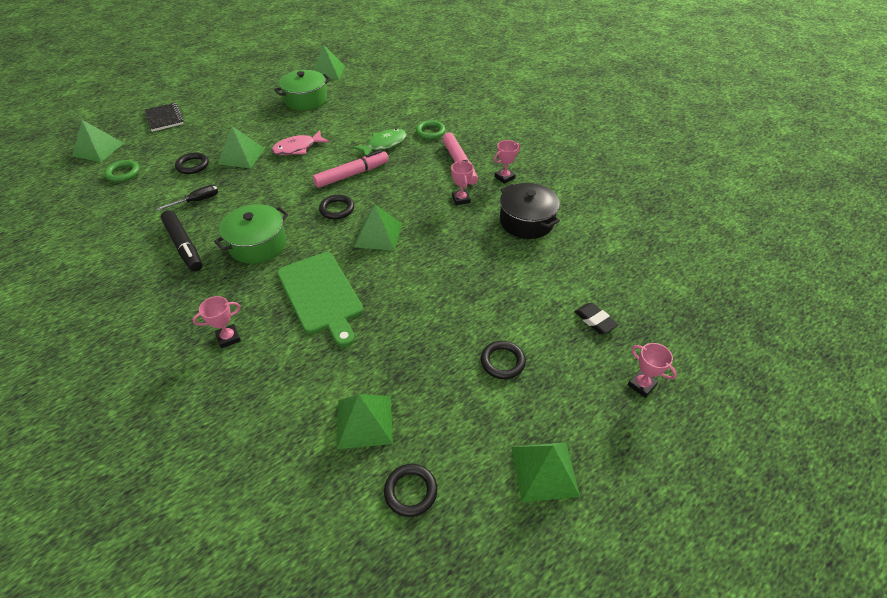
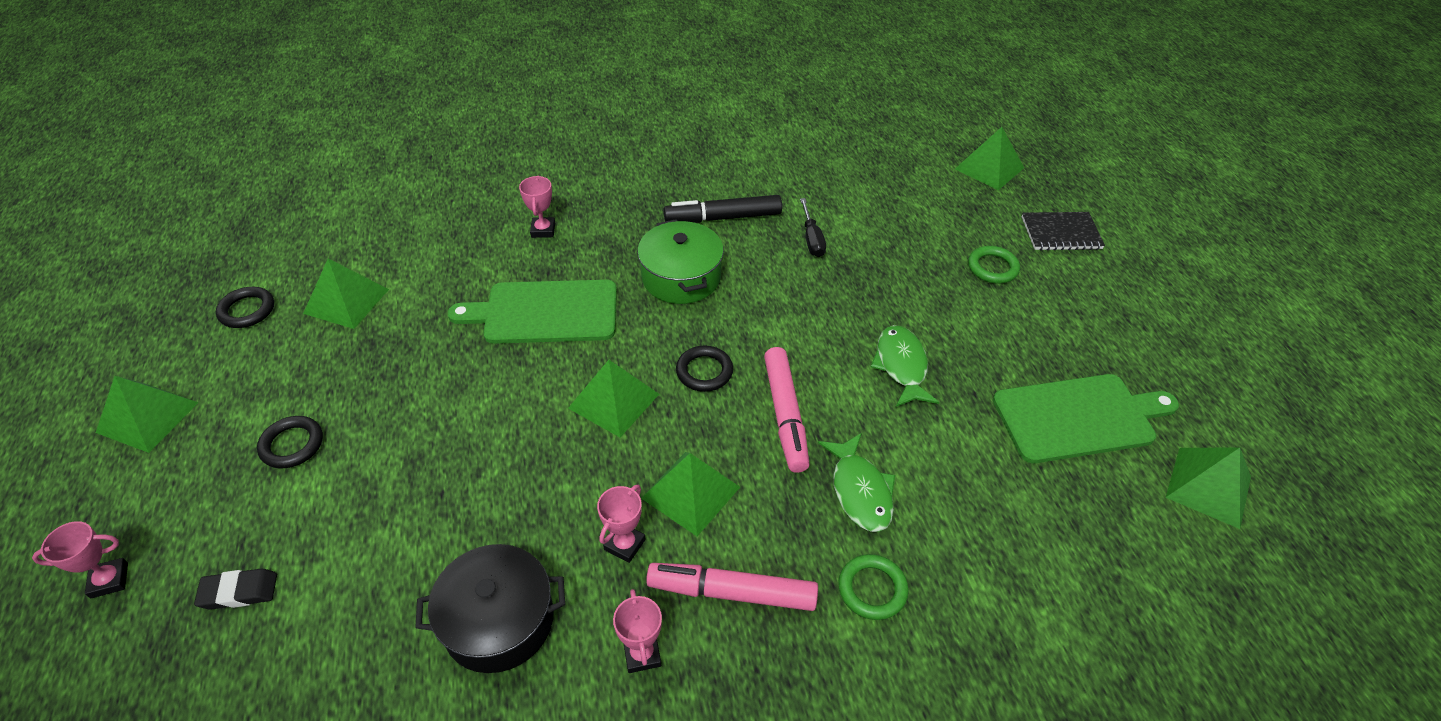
camera: 115 degrees right, 0 degrees up
(123, 173) = (915, 184): green ring -> green ring (992, 268)
(193, 165) = (904, 245): black ring -> none
(241, 156) = (908, 297): green pyramid -> green pyramid (690, 492)
(297, 148) = (901, 366): pink fish -> green fish
(306, 100) = (1078, 417): green pot -> green cutting board
(461, 199) = (624, 544): pink trophy -> pink trophy turned 75 degrees counterclockwise

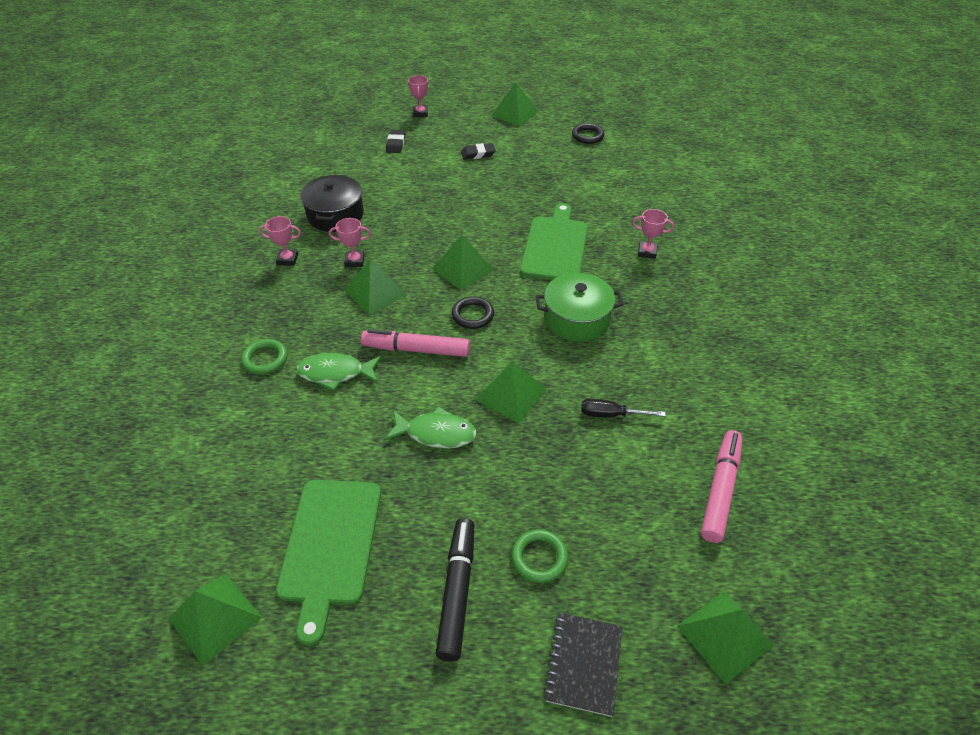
camera: 105 degrees right, 0 degrees up
(292, 445) = (478, 154): black ring -> black eraser
(346, 301) = (587, 168): green pyramid -> green pyramid (511, 394)
(624, 544) = (354, 261): pink trophy -> pink trophy turned 45 degrees counterclockwise
(723, 218) = (650, 358): black marker -> black marker (457, 591)
(732, 593) = (300, 298): pink marker -> pink marker (720, 490)

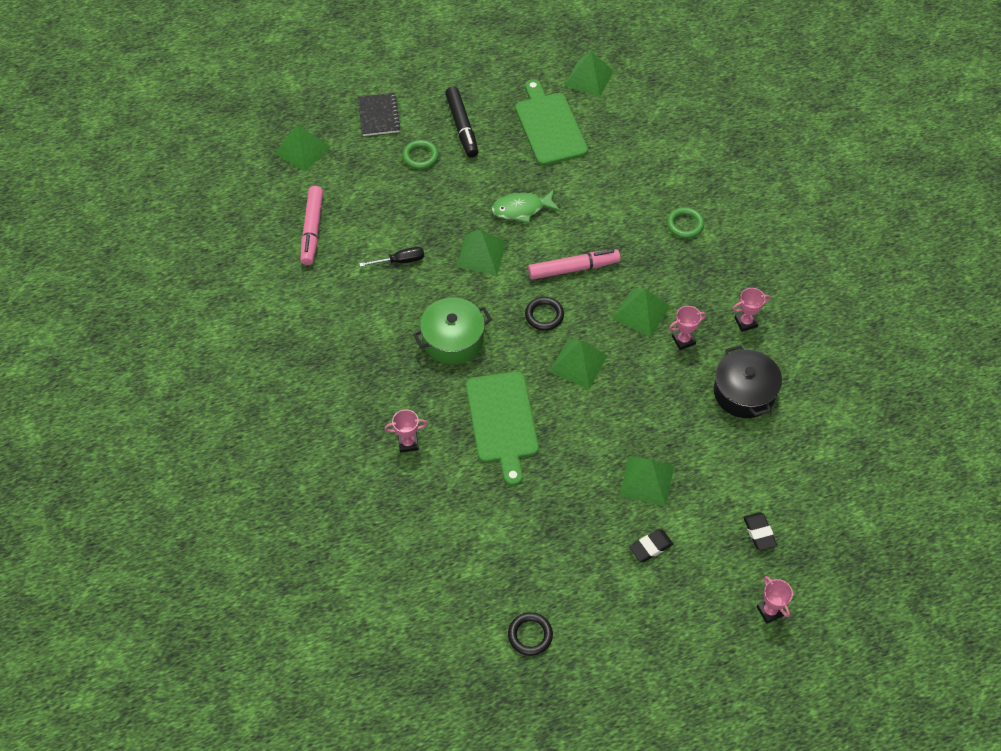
camera: 160 degrees right, 10 degrees up
(335, 373) = (623, 230): green fish -> none
(514, 113) = (646, 656): green pyramid -> green pyramid (647, 480)

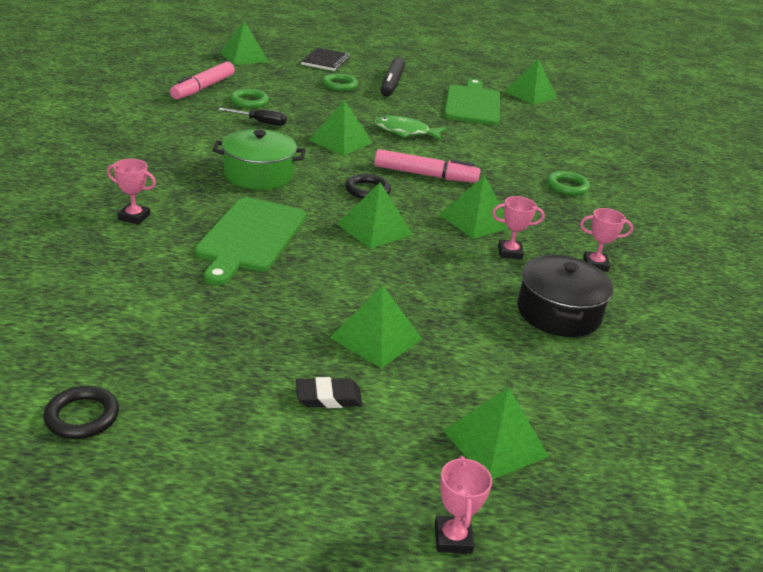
camera: 20 degrees right, 25 degrees down
(367, 231) = (249, 101): none -> green ring
(759, 533) = (495, 443): black eraser -> green pyramid

